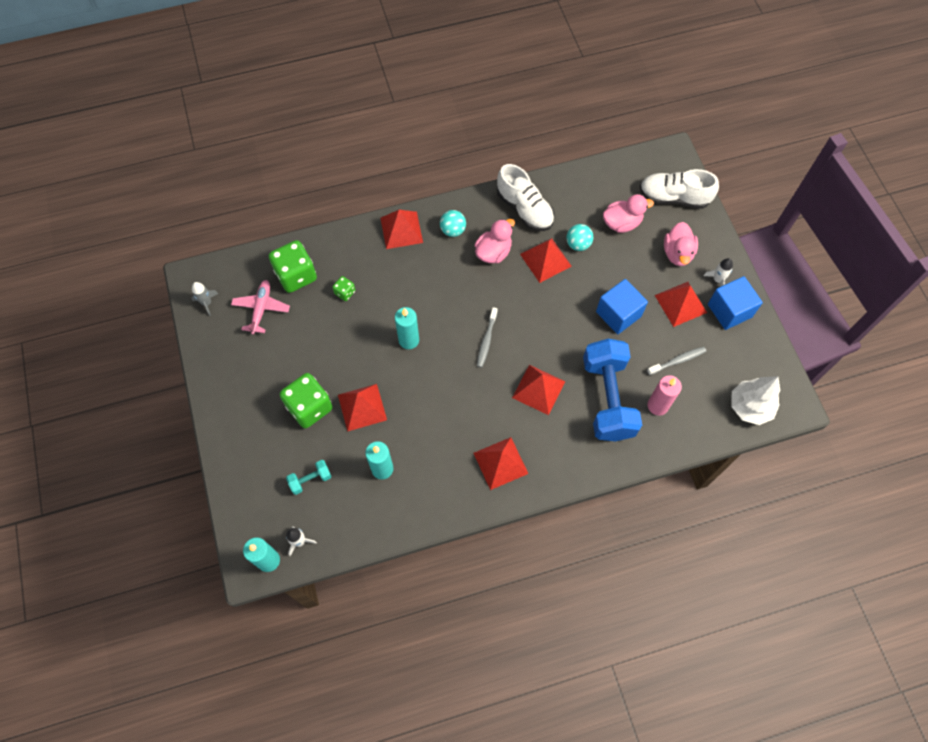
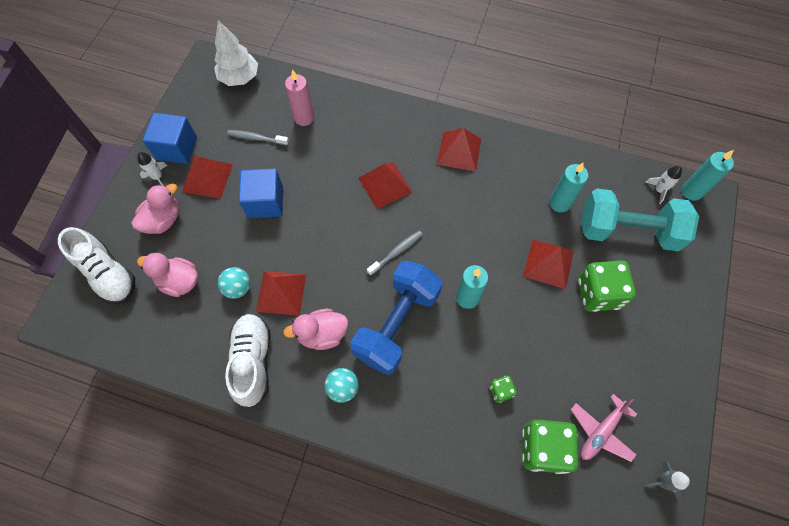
camera: 145 degrees left, 0 degrees up
(310, 479) = (627, 231): turquoise dumbbell -> turquoise dumbbell, size x2.36
(401, 230) = (395, 426): red pyramid -> none
(608, 398) = (336, 145): blue dumbbell -> blue dumbbell (397, 324)

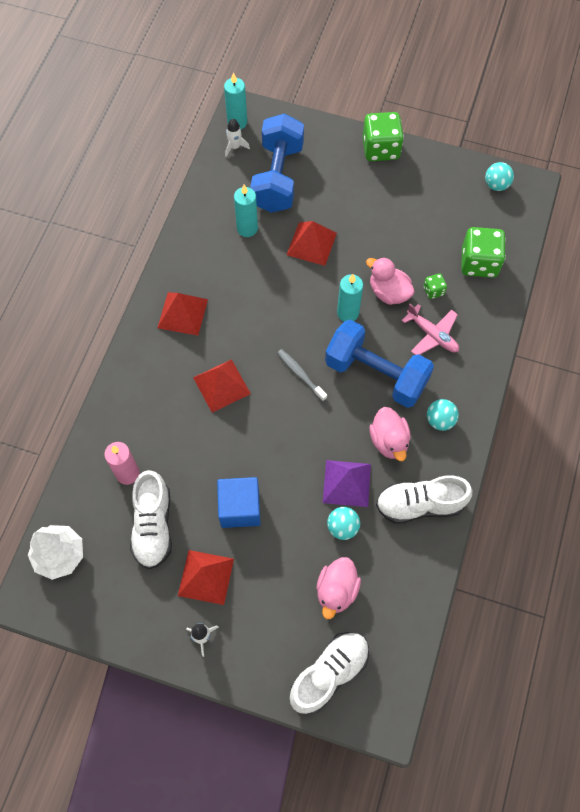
camera: 90 degrees left, 0 degrees up
(163, 220) = (261, 620): pink duck -> pink duck (388, 292)
(177, 148) = (162, 620): blue cube -> none
(256, 138) = (153, 526): grey toothbrush -> white shoe
(281, 292) = (347, 483): red pyramid -> purple pyramid
(598, 293) = (340, 208): green dice -> green dice (381, 149)
(601, 431) = (462, 220): pink plane -> pink plane (432, 335)
(627, 231) = (278, 177): turquoise dumbbell -> blue dumbbell
(661, 481) = (496, 185): grey rocket -> turquoise ball

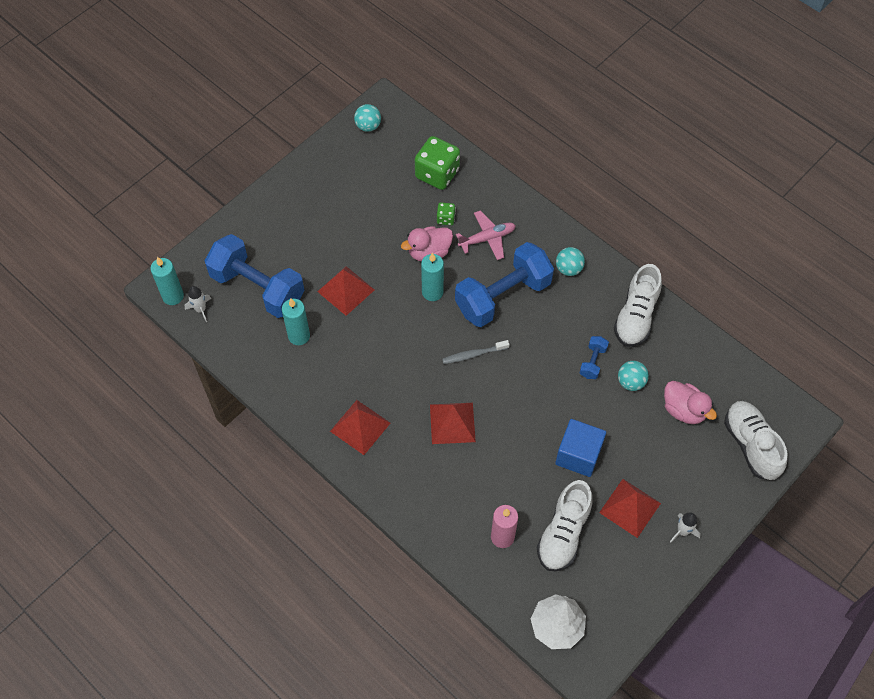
camera: 65 degrees left, 5 degrees down
(153, 526) = (563, 533): white shoe -> white shoe turned 90 degrees clockwise
(347, 483) = (593, 362): purple pyramid -> blue dumbbell
(381, 149) = (277, 193): green dice -> none
(389, 441) = (569, 314): pink duck -> none

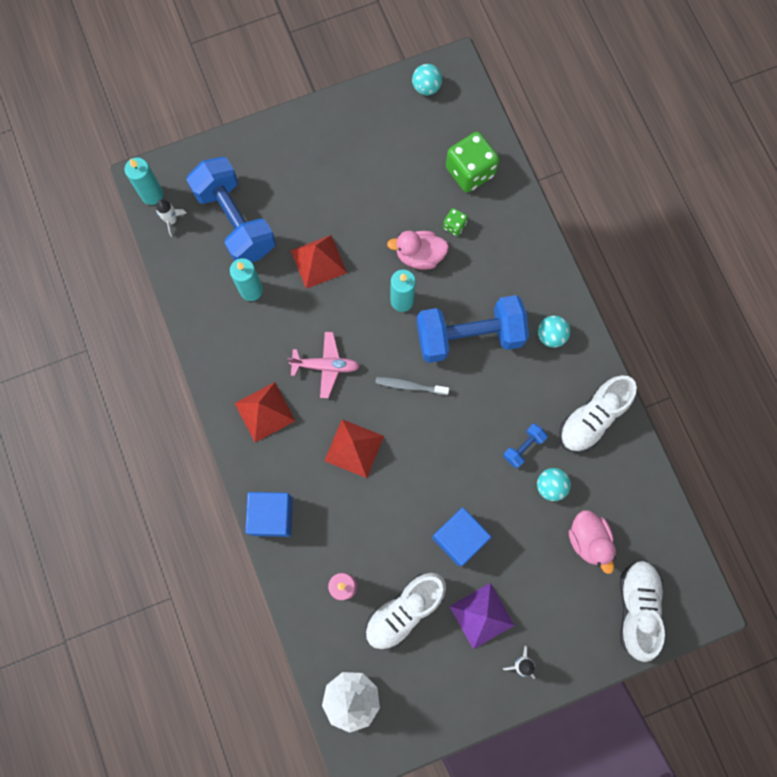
camera: 25 degrees right, 15 degrees up
(409, 508) = (272, 516): none -> blue cube
(487, 239) = (485, 266): pink plane -> pink plane (325, 366)
(630, 507) = (481, 615): red pyramid -> purple pyramid

